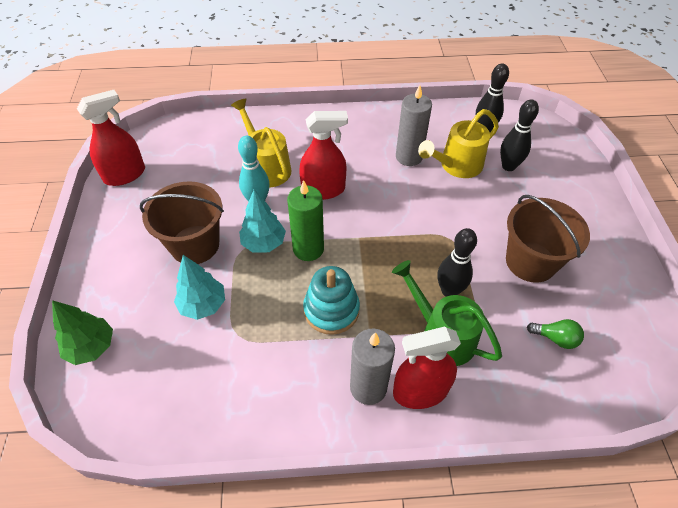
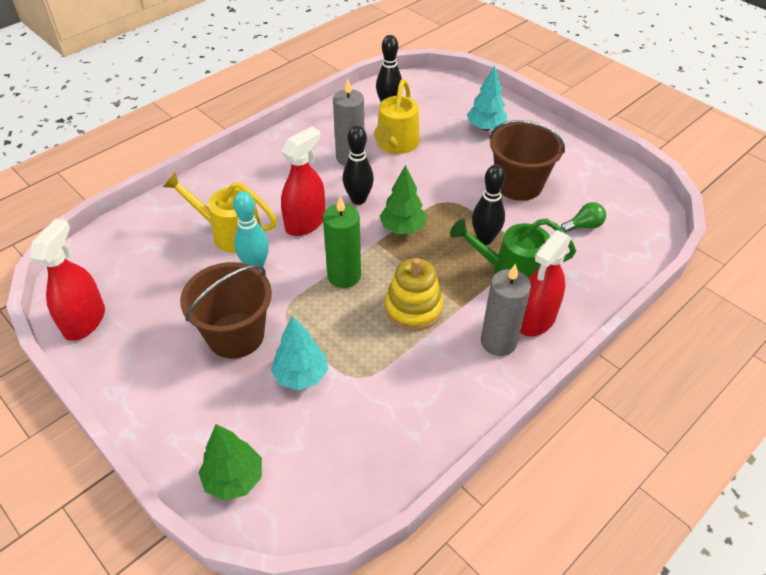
camera: 40 degrees left, 5 degrees down
(263, 243) = (299, 295): turquoise tree -> turquoise tree (485, 127)
(331, 310) = (413, 308): turquoise stacking toy -> yellow stacking toy
(390, 239) = (403, 228): none -> green tree
(508, 166) = (435, 124): black bowling pin -> black bowling pin (358, 199)

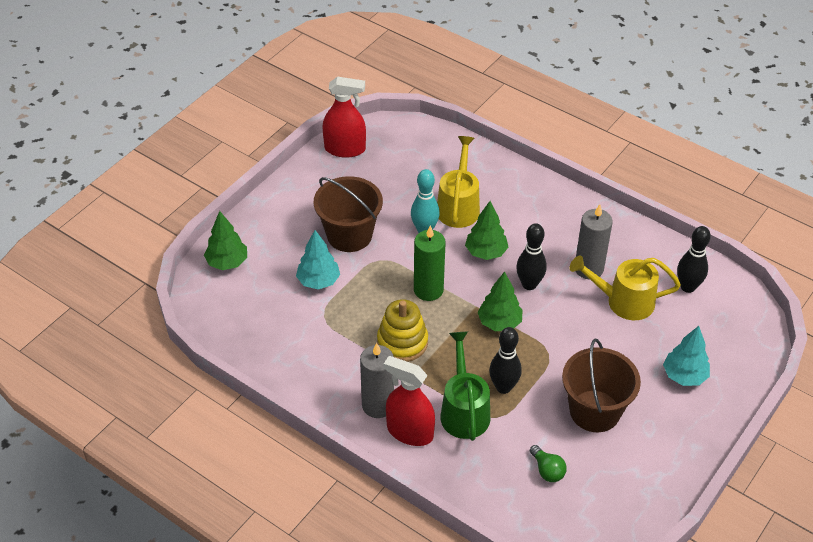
camera: 80 degrees right, 0 degrees up
(305, 223) = (486, 252): red spray bottle -> green tree

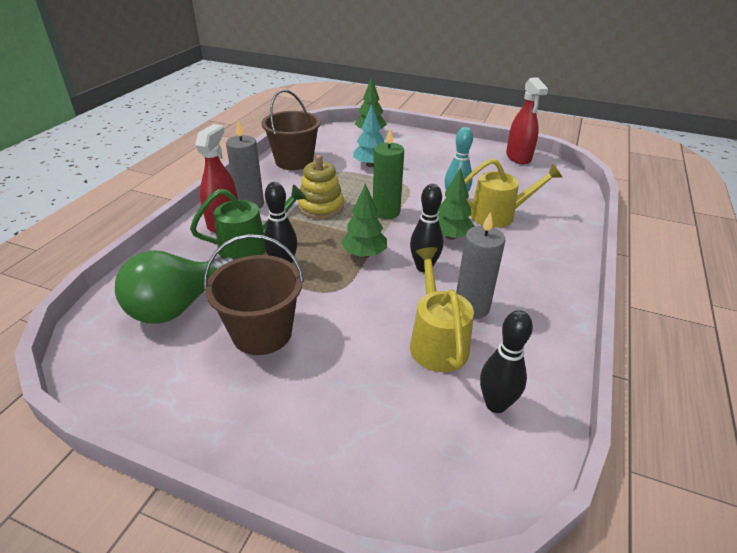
camera: 75 degrees right, 10 degrees down
(349, 235) = (426, 170): brown bucket -> brown bucket (294, 161)
(547, 470) = (179, 306): green light bulb -> green light bulb, size x2.35
(684, 376) = (334, 413): turquoise tree -> none

